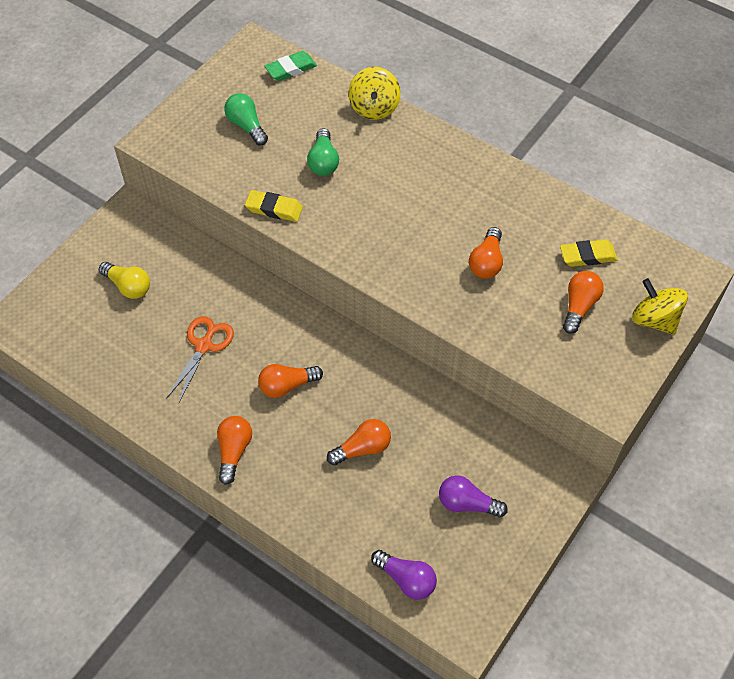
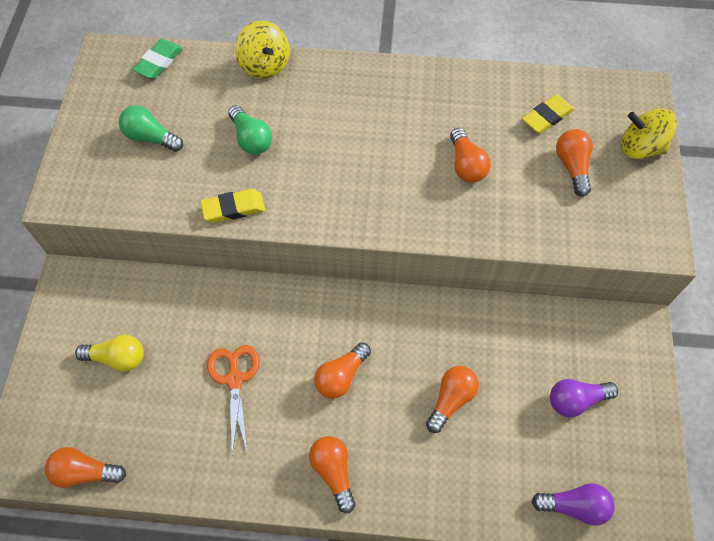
camera: 30 degrees left, 5 degrees up
(56, 355) = (85, 472): none -> orange light bulb

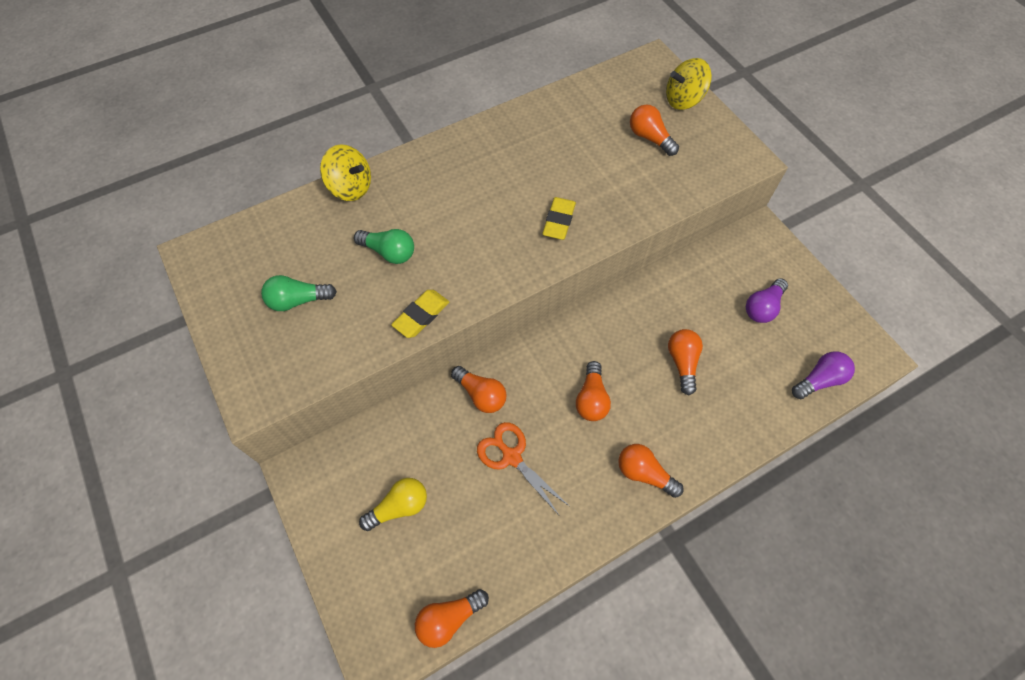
camera: 35 degrees left, 0 degrees up
(159, 62) = (251, 234): green eraser -> none
(466, 165) = (575, 178): orange light bulb -> orange light bulb (481, 394)
(546, 117) = (603, 112): yellow eraser -> yellow eraser (559, 221)

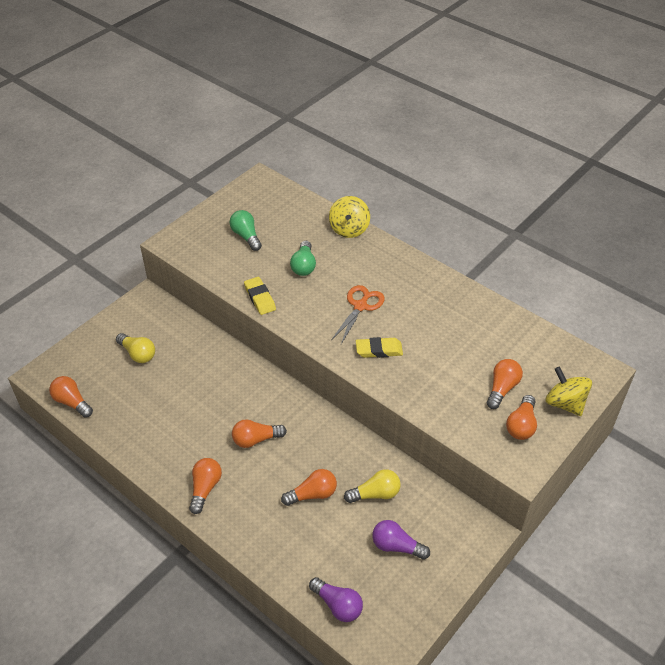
camera: 70 degrees right, 15 degrees down
(421, 315) = (260, 298): yellow eraser -> yellow eraser turned 45 degrees clockwise
(481, 394) = (234, 372): orange light bulb -> orange light bulb (521, 425)
(512, 457) = (192, 403): orange scissors -> orange scissors (360, 306)
(697, 305) = (375, 494): none -> yellow light bulb

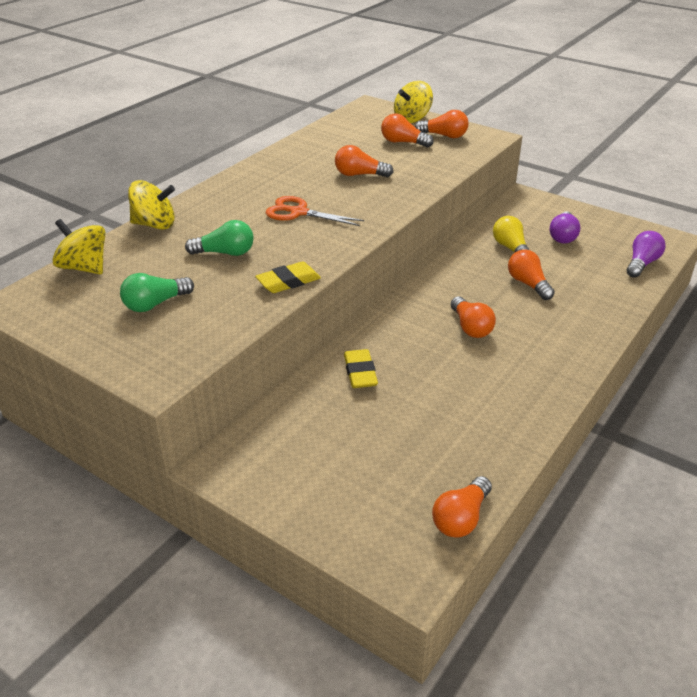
camera: 95 degrees left, 10 degrees down
(138, 354) = (347, 456): yellow light bulb -> none
(205, 488) = (555, 359): orange light bulb -> orange light bulb (359, 175)
(295, 202) = (84, 268): none -> yellow spinning top
(379, 350) = (367, 200): yellow eraser -> yellow eraser (360, 372)

